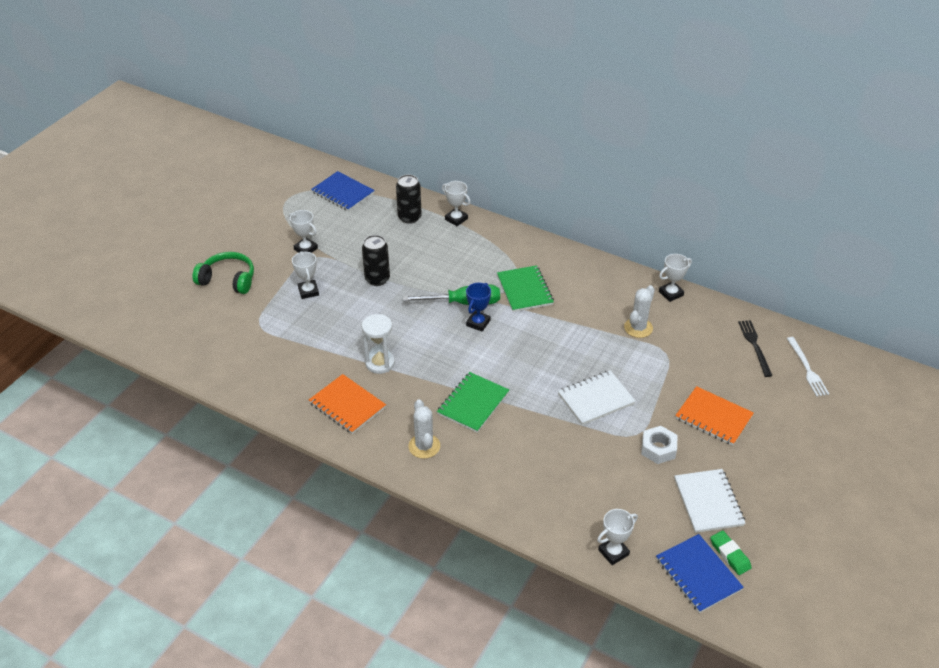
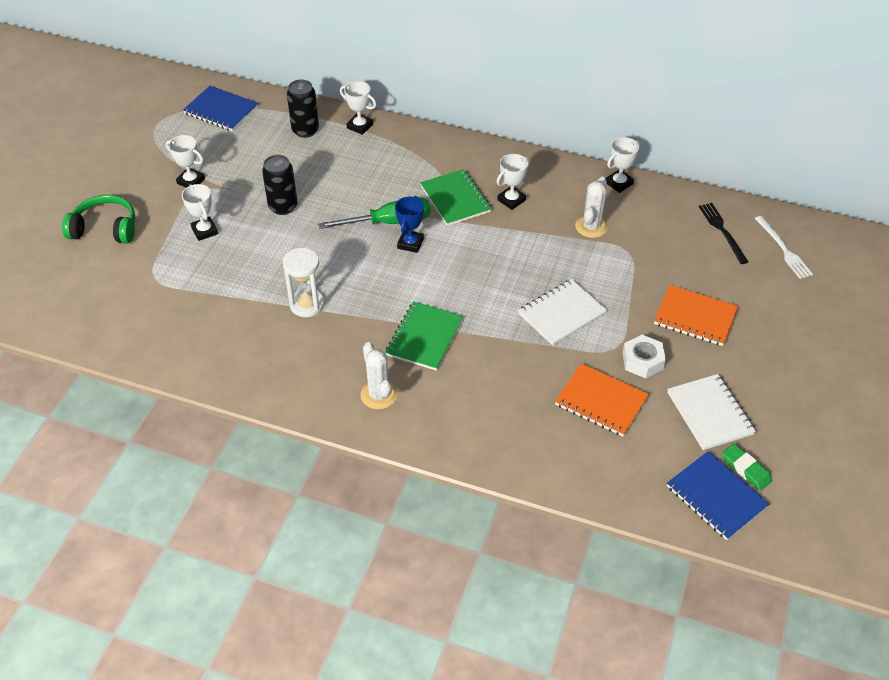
camera: 10 degrees left, 5 degrees up
(347, 405) = (279, 359): orange notebook -> orange notebook (601, 401)
(613, 552) = (618, 486): white trophy -> white trophy (511, 200)

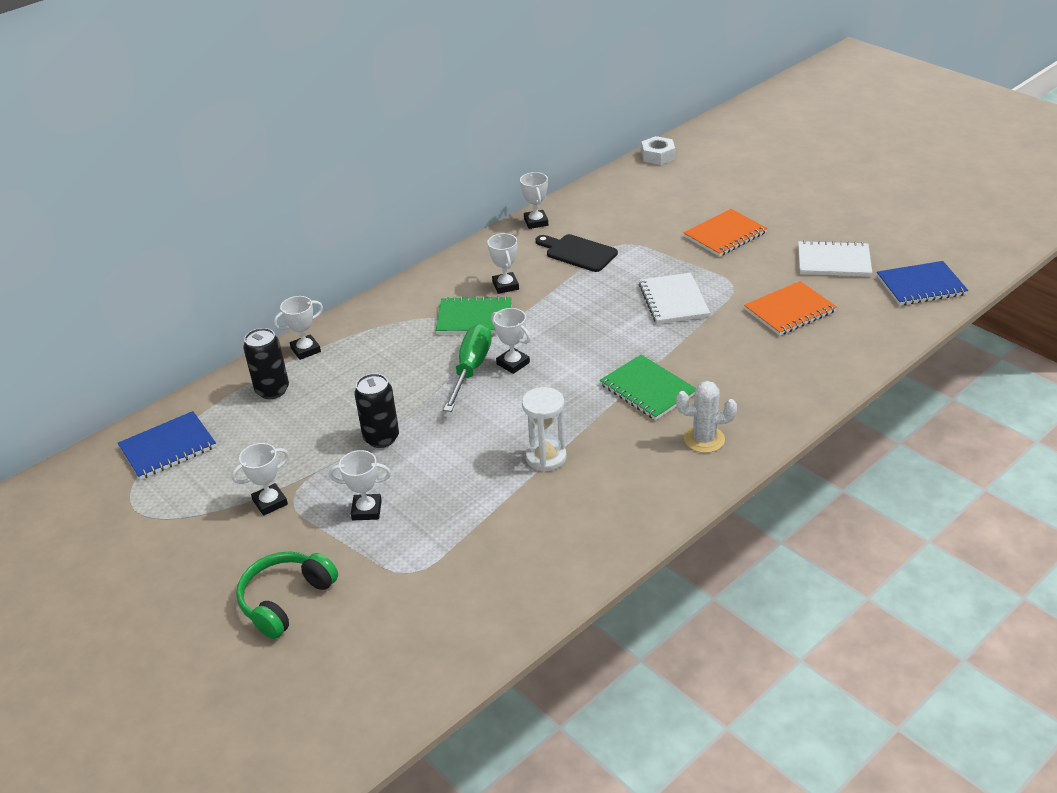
camera: 60 degrees left, 10 degrees down
(410, 243) = (513, 363): blue trophy -> white trophy
(591, 227) = (578, 253): white cactus -> black cutting board
(642, 361) = (757, 275): white nut -> white nut (658, 156)
(722, 231) = (637, 191): black fork -> none
(745, 469) = (899, 263): green eraser -> none
(783, 249) = (680, 171): white fork -> none

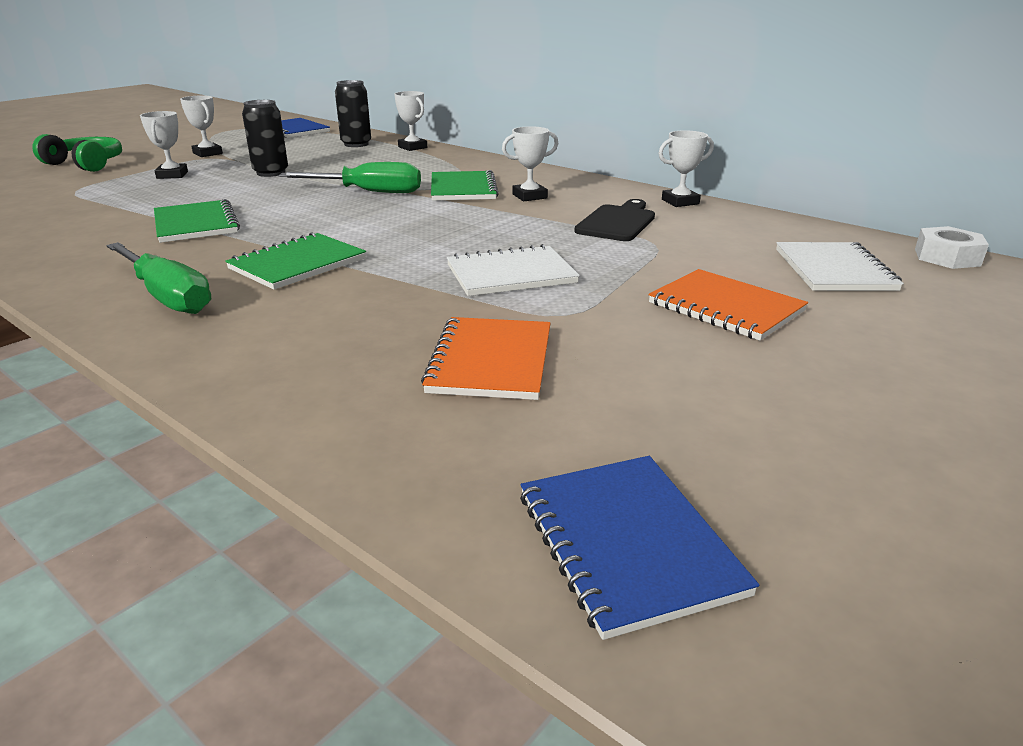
camera: 80 degrees right, 10 degrees down
(513, 363) = (374, 205): white trophy -> none
(546, 457) = (196, 224): white hourglass -> green notebook
(704, 439) = (168, 296): white cactus -> green screwdriver
(790, 311) = (490, 361): orange notebook -> orange notebook turned 45 degrees clockwise
(833, 261) = (690, 412): white notebook -> white notebook (834, 270)

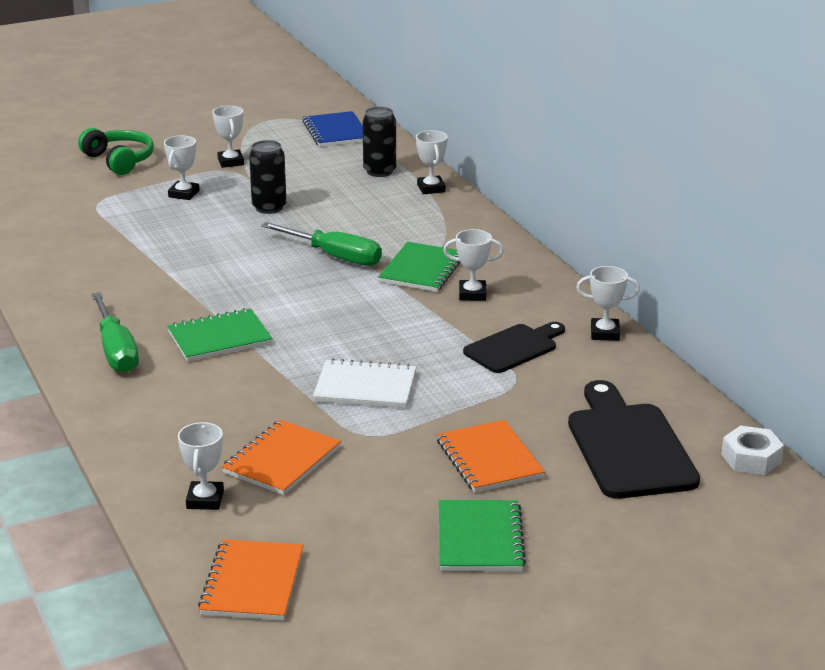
camera: 25 degrees right, 0 degrees up
(196, 224) = (171, 271): green notebook -> green notebook (480, 539)
(429, 435) = (205, 500): none -> white trophy
(627, 543) = (252, 583): blue notebook -> orange notebook
(834, 270) = (628, 446): white notebook -> black cutting board

